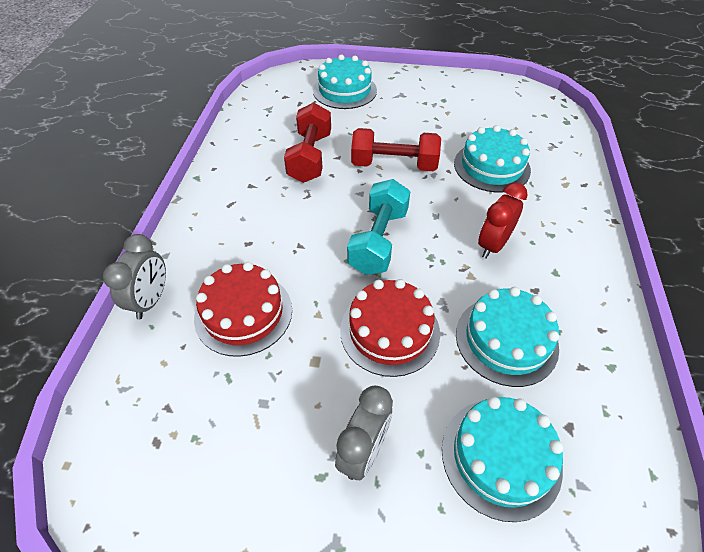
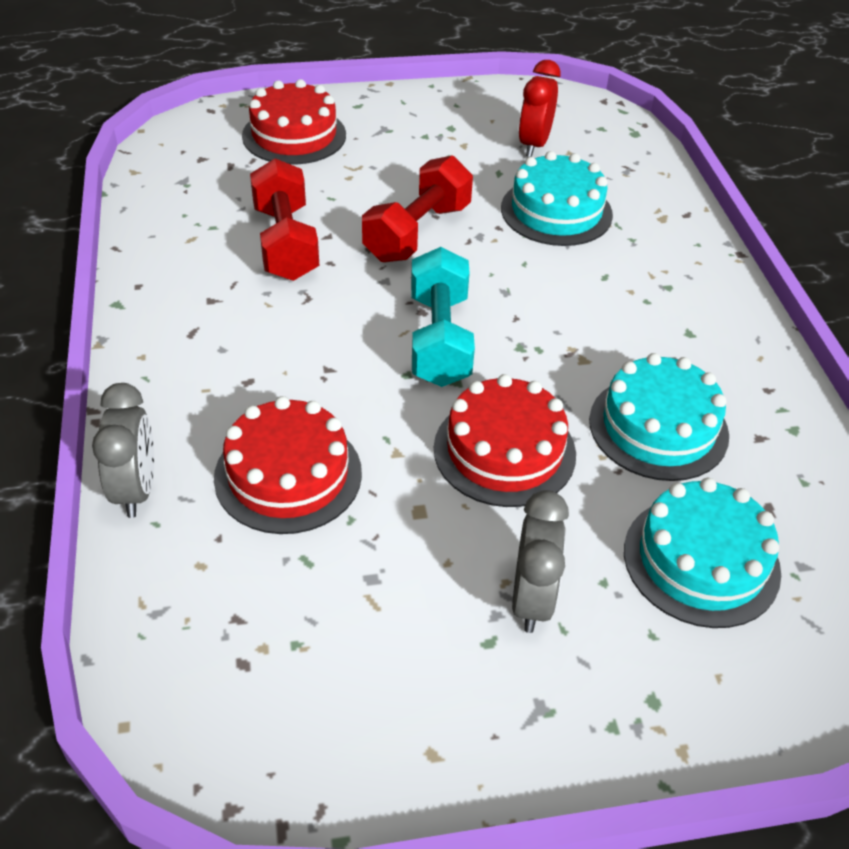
camera: 20 degrees left, 5 degrees down
(344, 90) = (294, 135): turquoise cake -> red cake
(394, 165) = (417, 233): red dumbbell -> red dumbbell turned 45 degrees counterclockwise
(493, 245) = (597, 315): red clock -> red clock (534, 145)

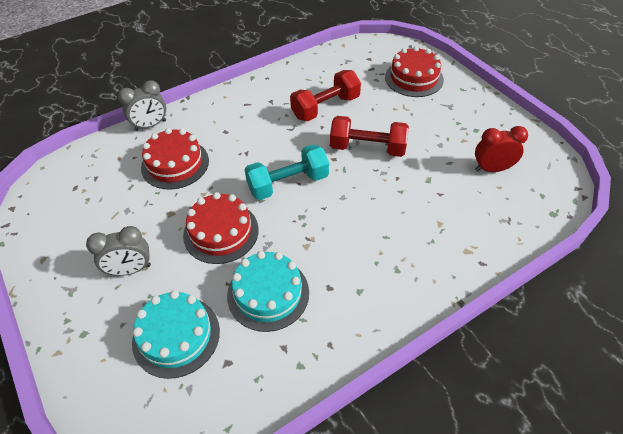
camera: 70 degrees right, 5 degrees up
(556, 211) = (432, 198): turquoise cake -> none

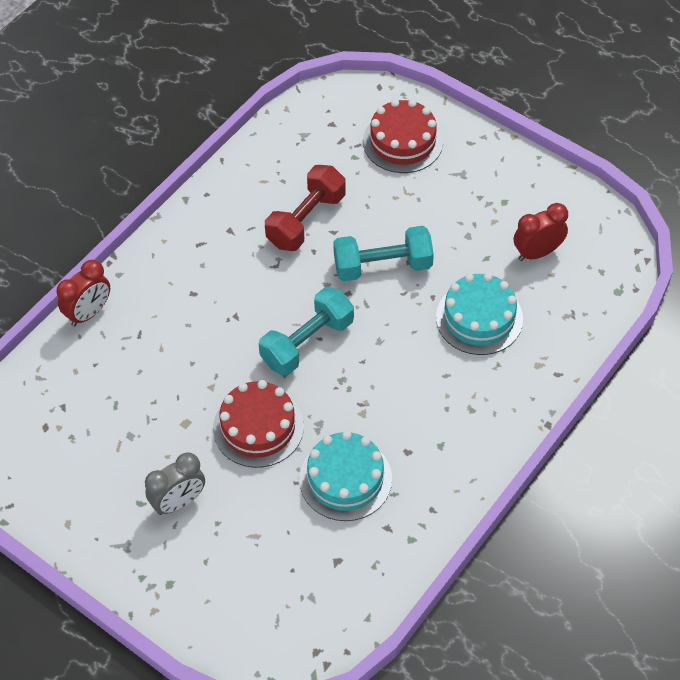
camera: 20 degrees left, 5 degrees up
(150, 125) = (89, 313): grey clock -> red clock
(175, 164) = (154, 358): red cake -> none
(176, 336) = (270, 553): turquoise cake -> turquoise cake (479, 318)
(367, 148) = (382, 266): red dumbbell -> turquoise dumbbell

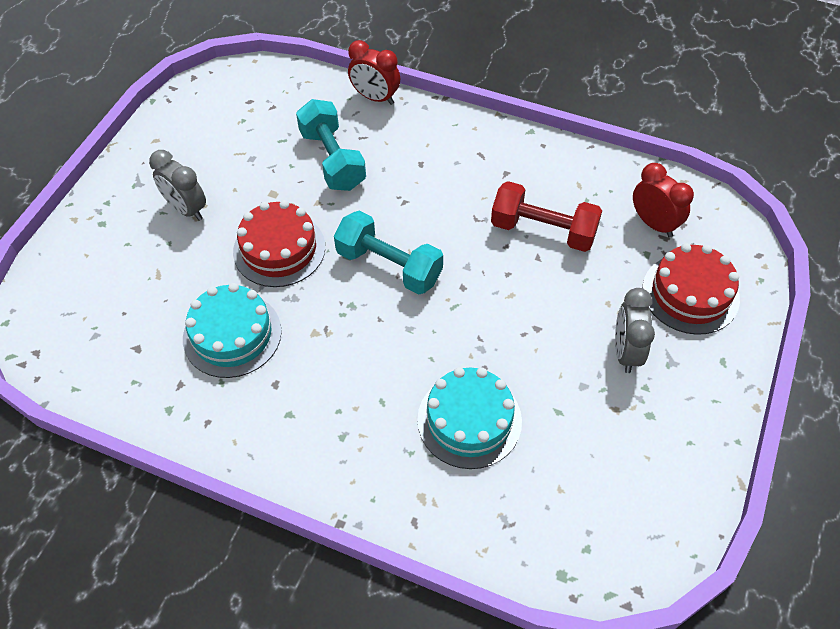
camera: 75 degrees right, 0 degrees up
(382, 266) = (509, 311): turquoise dumbbell -> turquoise dumbbell (332, 159)
(445, 199) = (626, 352): none -> grey clock
(537, 252) = (587, 466): red clock -> red clock (654, 224)

